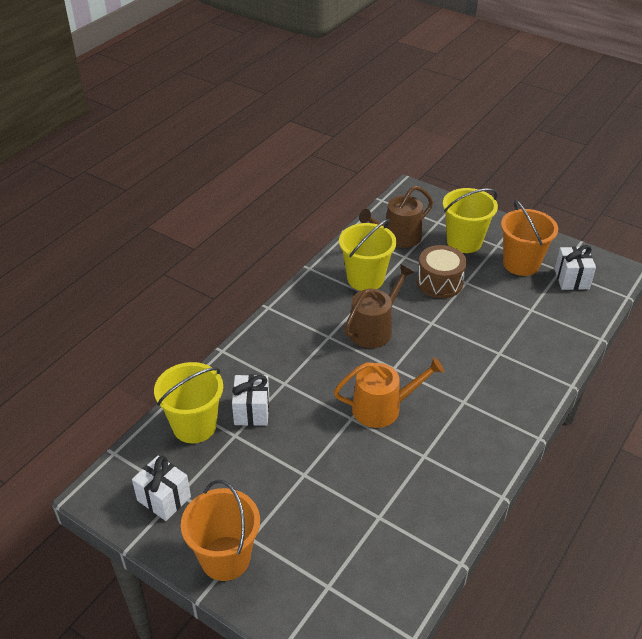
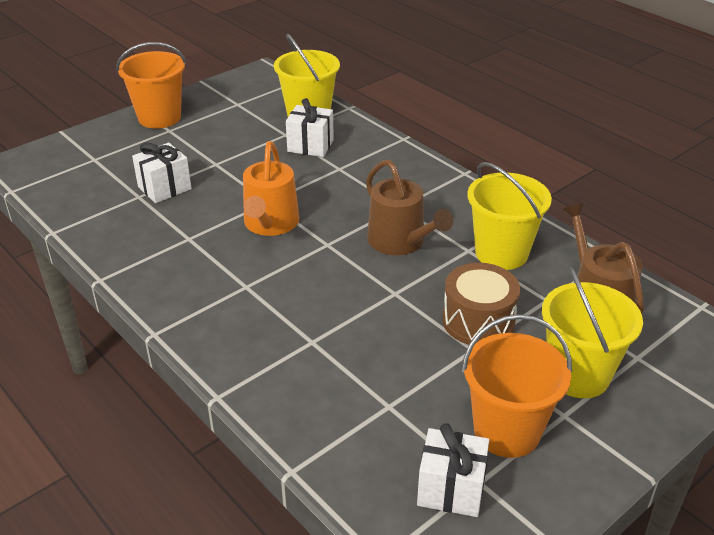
camera: 105 degrees right, 5 degrees down
(164, 498) = (237, 97): white gift -> white gift (164, 188)

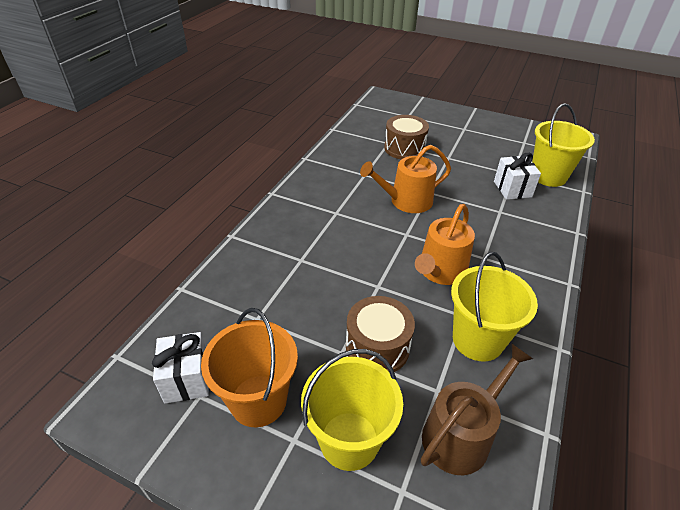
camera: 65 degrees right, 5 degrees up
(159, 117) = (473, 121): orange bucket -> none
(164, 188) = (404, 148): white gift -> brown drum
(400, 242) = (440, 271): brown watering can -> orange watering can

